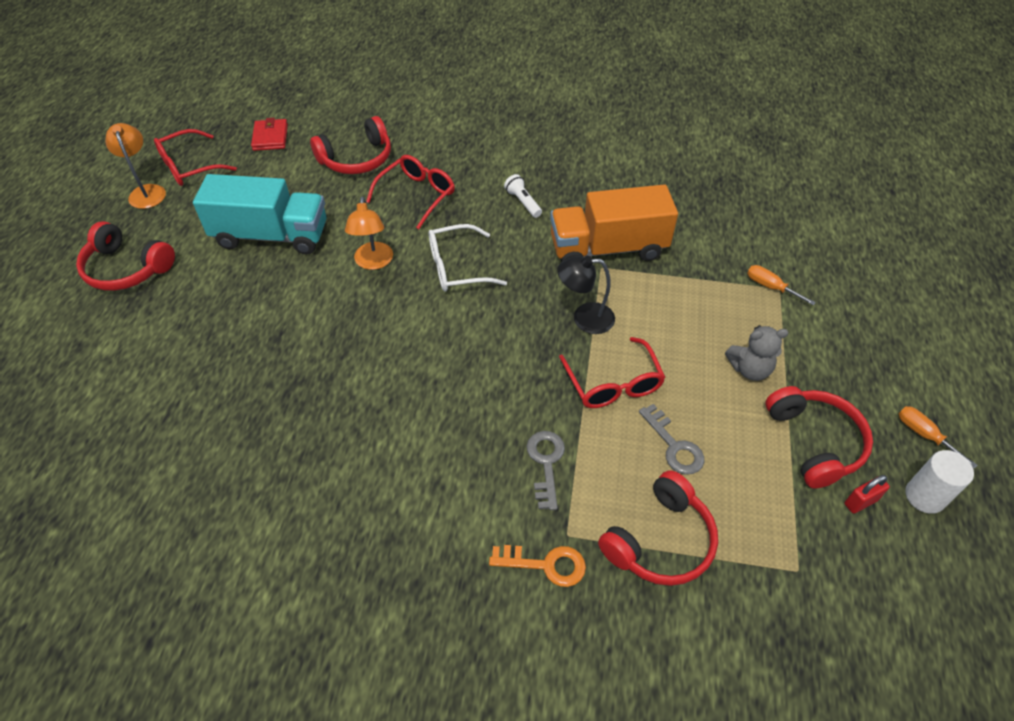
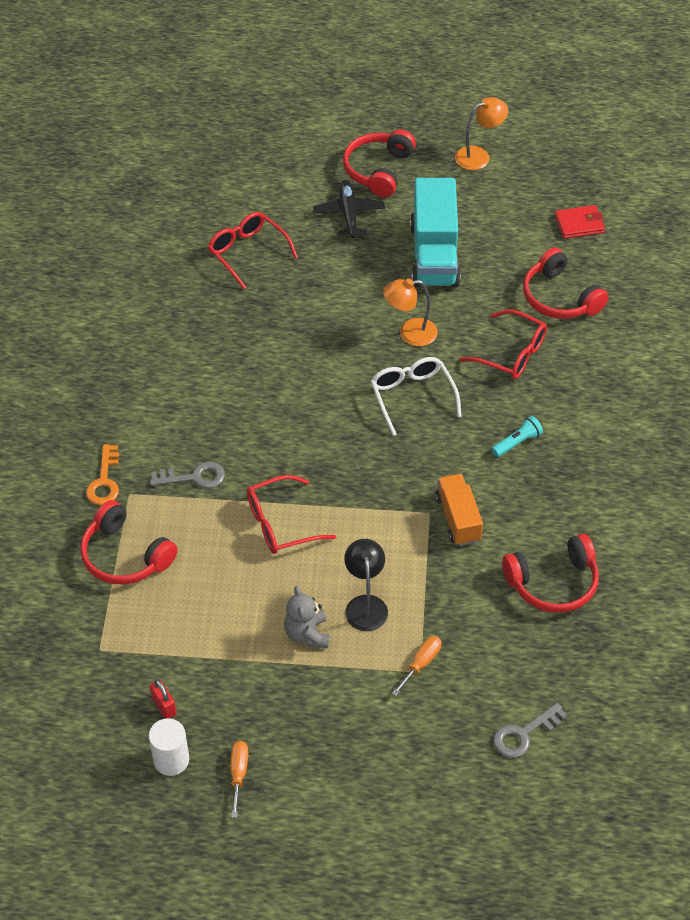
camera: 85 degrees right, 0 degrees up
(183, 298) = (349, 214): none -> black plane
(190, 166) = (520, 176): red glasses -> red glasses (248, 253)
(523, 202) = (517, 442): white flashlight -> turquoise flashlight
(584, 318) = (358, 500): black lamp -> black lamp (365, 605)
(608, 248) = (458, 518): orange truck -> orange truck, size x0.59
(674, 446) = (215, 568): grey key -> grey key (523, 734)
(815, 442) = (225, 679): red headphones -> red headphones (553, 583)
(924, 435) = (238, 774): orange screwdriver -> orange screwdriver turned 45 degrees counterclockwise

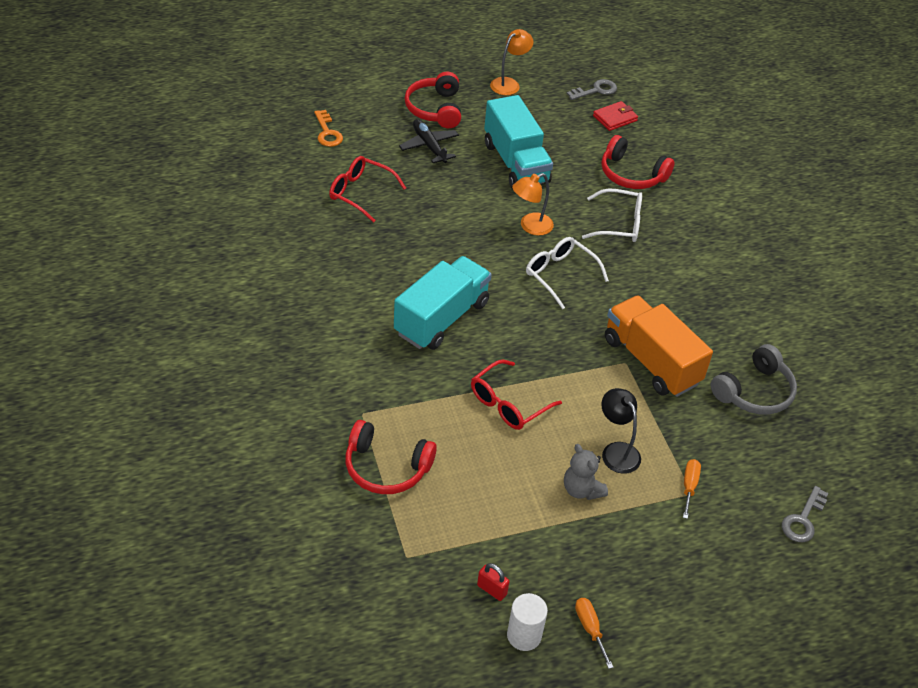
camera: 25 degrees left, 5 degrees down
(104, 481) = (334, 409): orange key -> orange key (327, 133)
(194, 477) = (412, 384): grey key -> grey key (596, 90)
(260, 414) = (441, 318): none -> turquoise truck
(458, 518) = (651, 361): orange truck -> orange truck, size x1.69
(511, 353) = (619, 224): red glasses -> white glasses
(517, 442) = (663, 290): turquoise flashlight -> none
(553, 583) = (754, 392): red headphones -> grey headphones

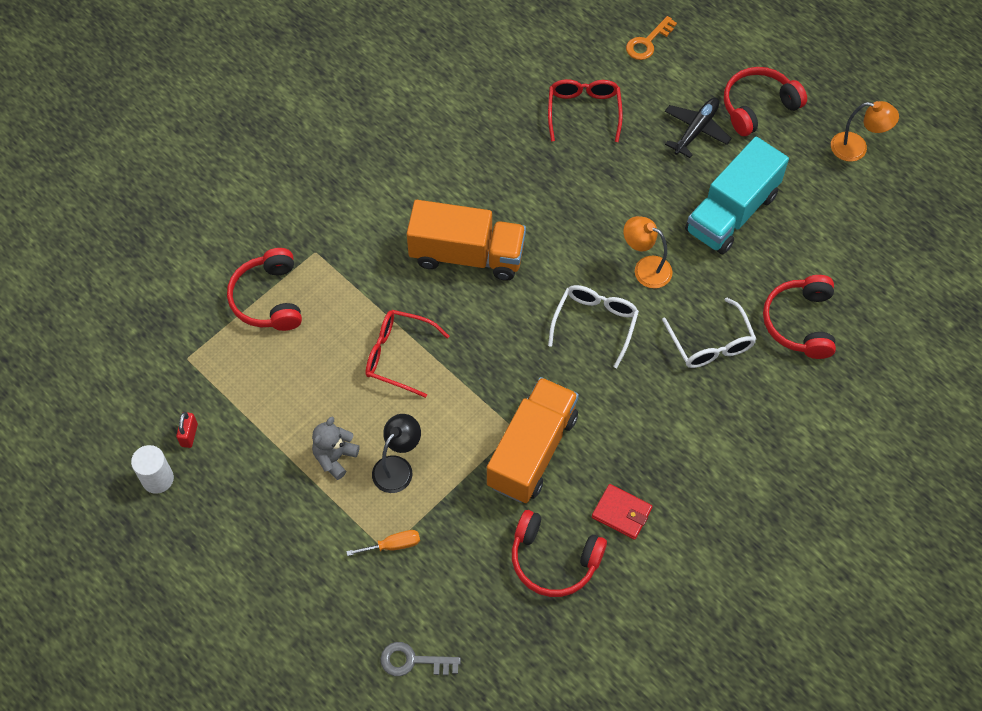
camera: 65 degrees right, 15 degrees up
(441, 318) = (467, 255): turquoise truck -> orange truck
(590, 628) = (191, 526): orange screwdriver -> none
(596, 90) = (917, 230): grey key -> none
(615, 118) = (883, 268): red wallet -> red wallet (621, 513)
(754, 392) = (553, 560): grey headphones -> red headphones

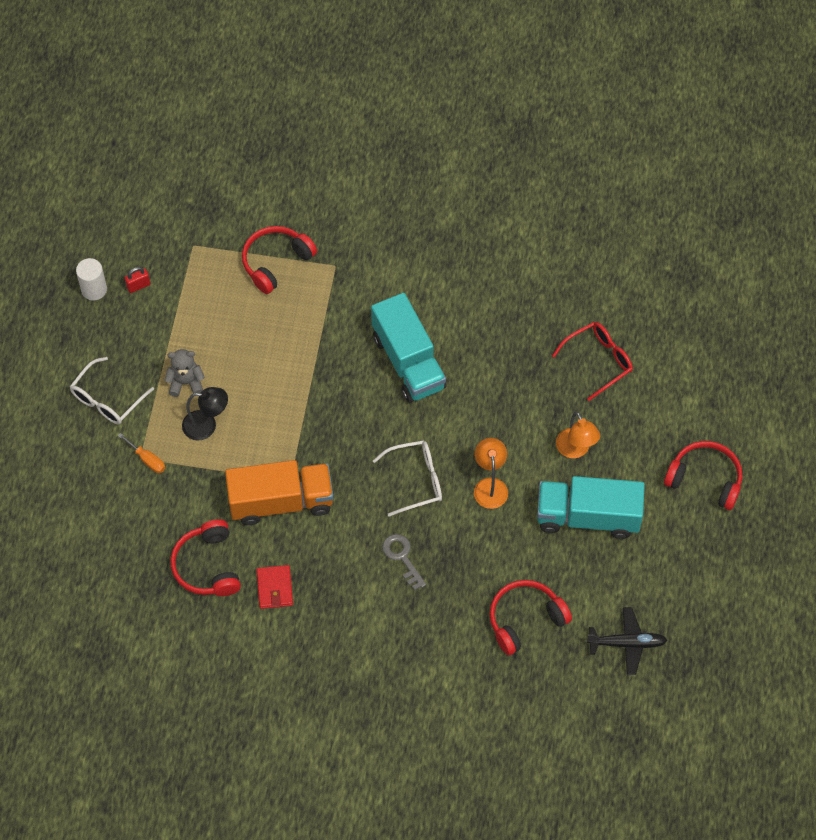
camera: 55 degrees right, 0 degrees up
(398, 355) = (293, 371): red glasses -> none
(413, 661) = (74, 524): grey key -> grey key (402, 557)
(467, 255) = (408, 362): orange truck -> turquoise truck
(647, 42) = (702, 366): orange key -> none
(696, 130) = (645, 448): black plane -> black plane (626, 643)
(710, 343) = (459, 567): white glasses -> white glasses (107, 399)
(856, 148) = (723, 573): orange lamp -> orange lamp (575, 450)

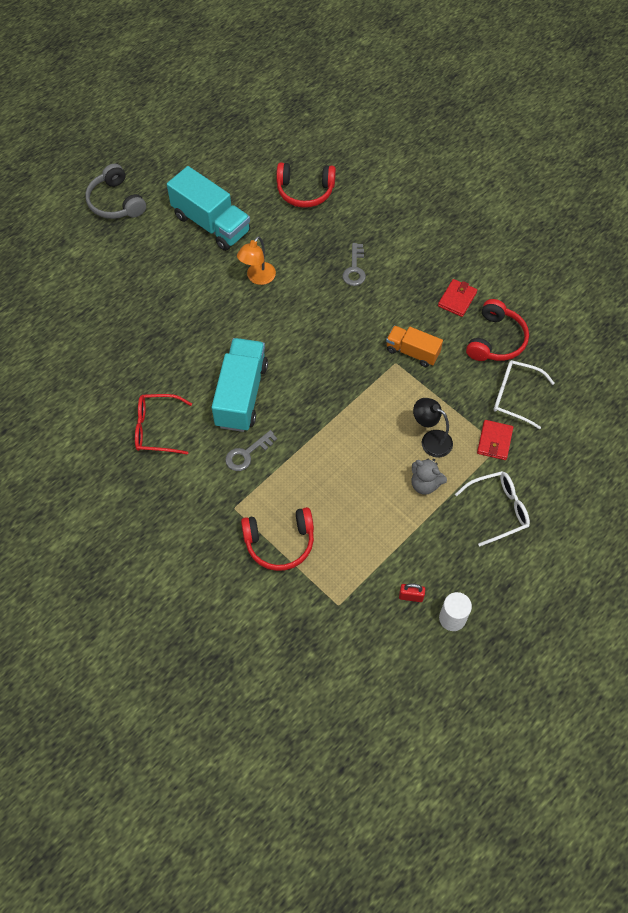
camera: 145 degrees left, 0 degrees up
(147, 459) = (494, 441): orange screwdriver -> red wallet
(281, 502) = (412, 352): orange truck -> orange truck, size x0.59
(360, 314) = (247, 454): none -> grey key
(415, 480) = (305, 311): white glasses -> white glasses (515, 396)
(575, 450) = (180, 266): orange lamp -> none
(598, 361) = (108, 313): red glasses -> red glasses (157, 429)
(626, 643) = (255, 146): black plane -> none
(705, 479) = (115, 202): red headphones -> grey headphones

